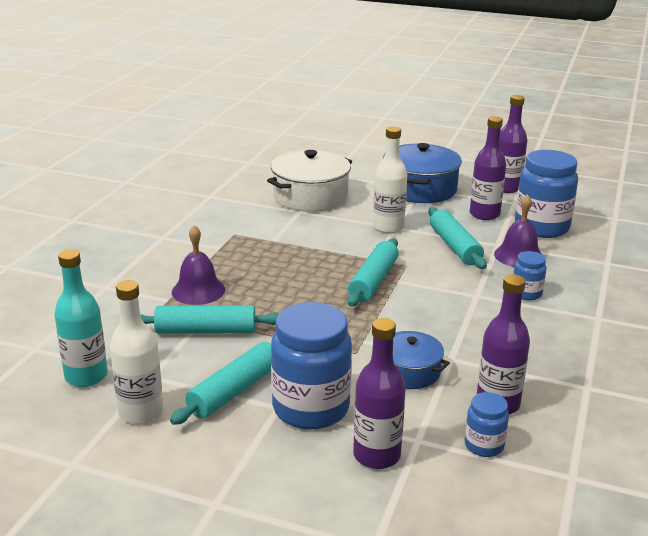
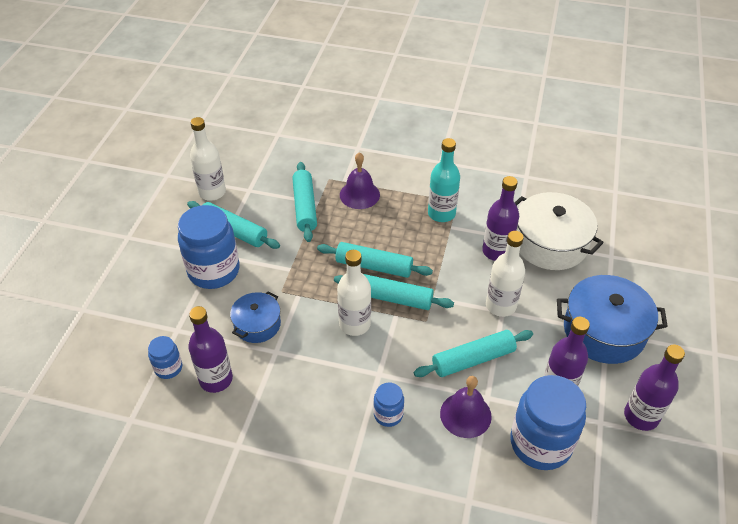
camera: 85 degrees right, 20 degrees up
(86, 376) = (249, 162): turquoise bottle -> turquoise bottle (441, 213)
(324, 289) = (374, 266): none -> turquoise rolling pin
(376, 455) = (163, 308): purple bottle -> purple bottle (496, 251)
(410, 305) = (354, 324): none -> white bottle

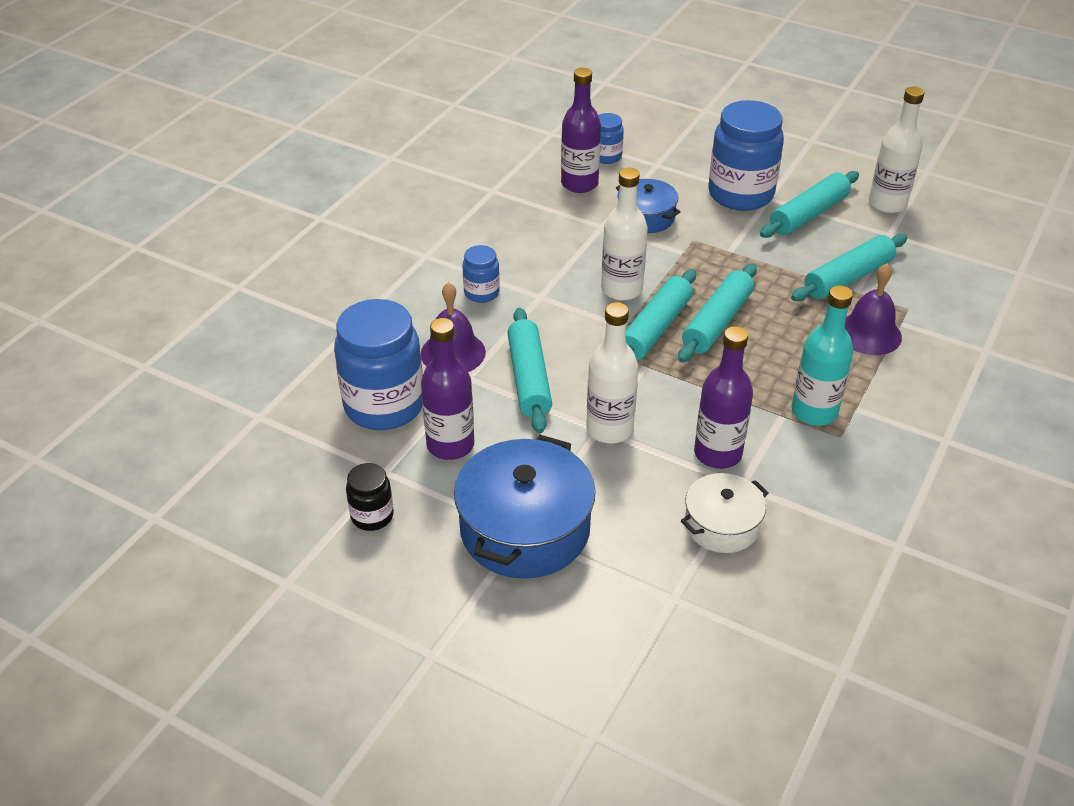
camera: 105 degrees right, 5 degrees down
(305, 207) = (848, 278): turquoise rolling pin -> turquoise rolling pin turned 45 degrees counterclockwise
(550, 243) = (722, 525): white pot -> white pot, size x0.58
(641, 416) = (372, 516): purple bottle -> black jar

